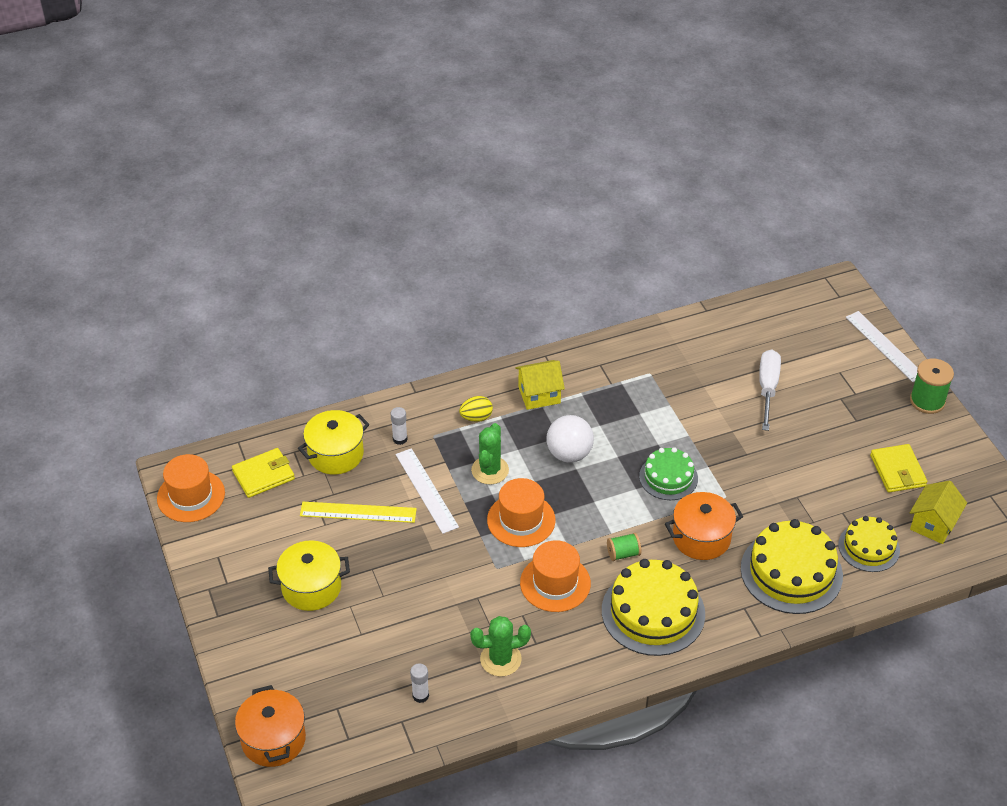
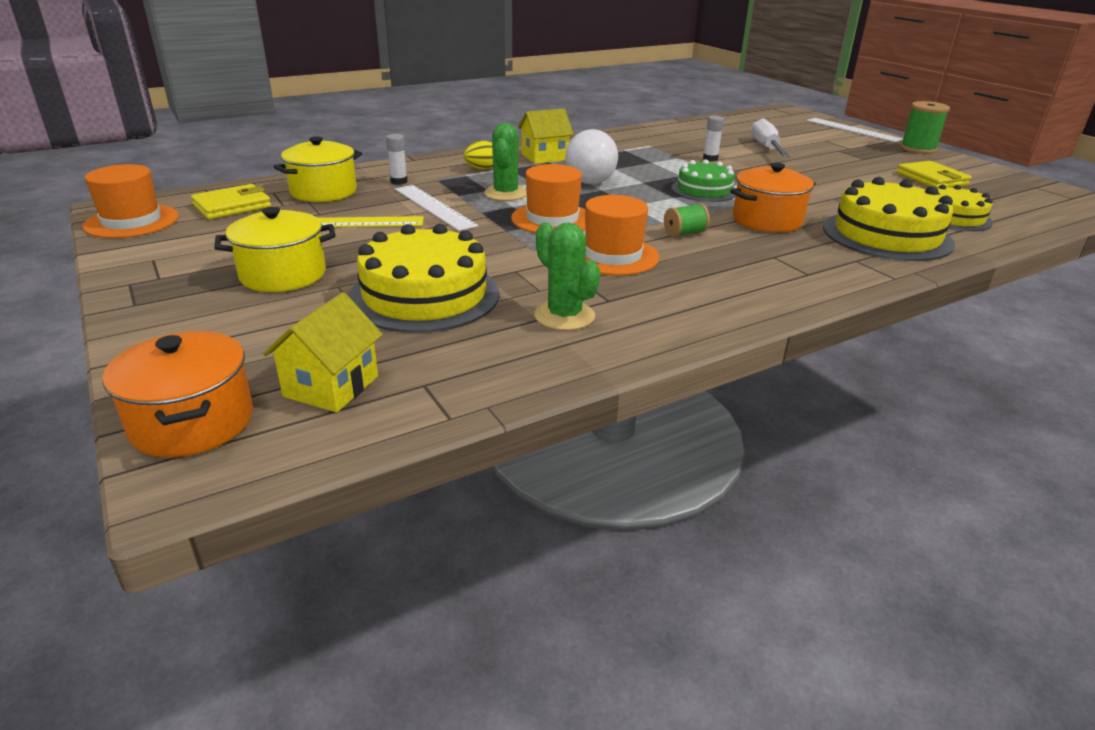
camera: 10 degrees left, 15 degrees down
(420, 695) = (451, 356): white glue stick -> white glue stick (710, 159)
(500, 659) = (564, 316): green cactus -> green cactus turned 75 degrees clockwise
(653, 612) = (748, 269): yellow cake -> yellow cake (424, 295)
(933, 524) = (1002, 203): yellow house -> yellow house (331, 386)

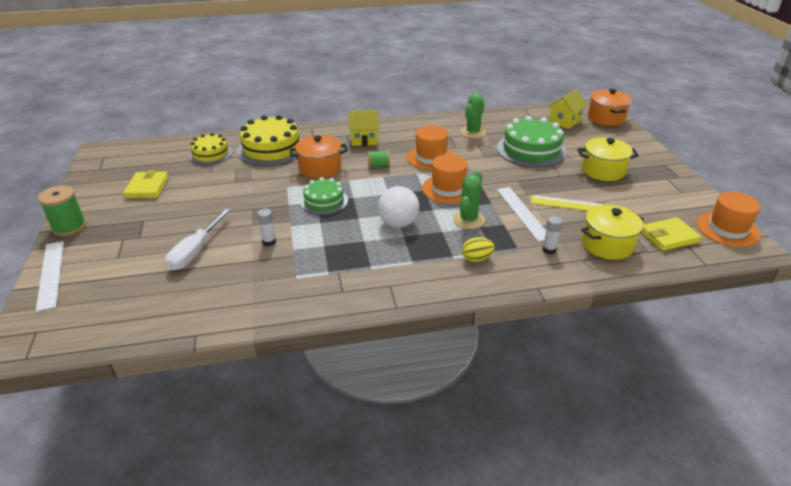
camera: 160 degrees left, 5 degrees up
(424, 295) = (531, 150): yellow cake -> green cake
(544, 157) = (412, 270): yellow house -> yellow house (364, 139)
(564, 316) = (472, 132): green cactus -> green cactus turned 45 degrees clockwise

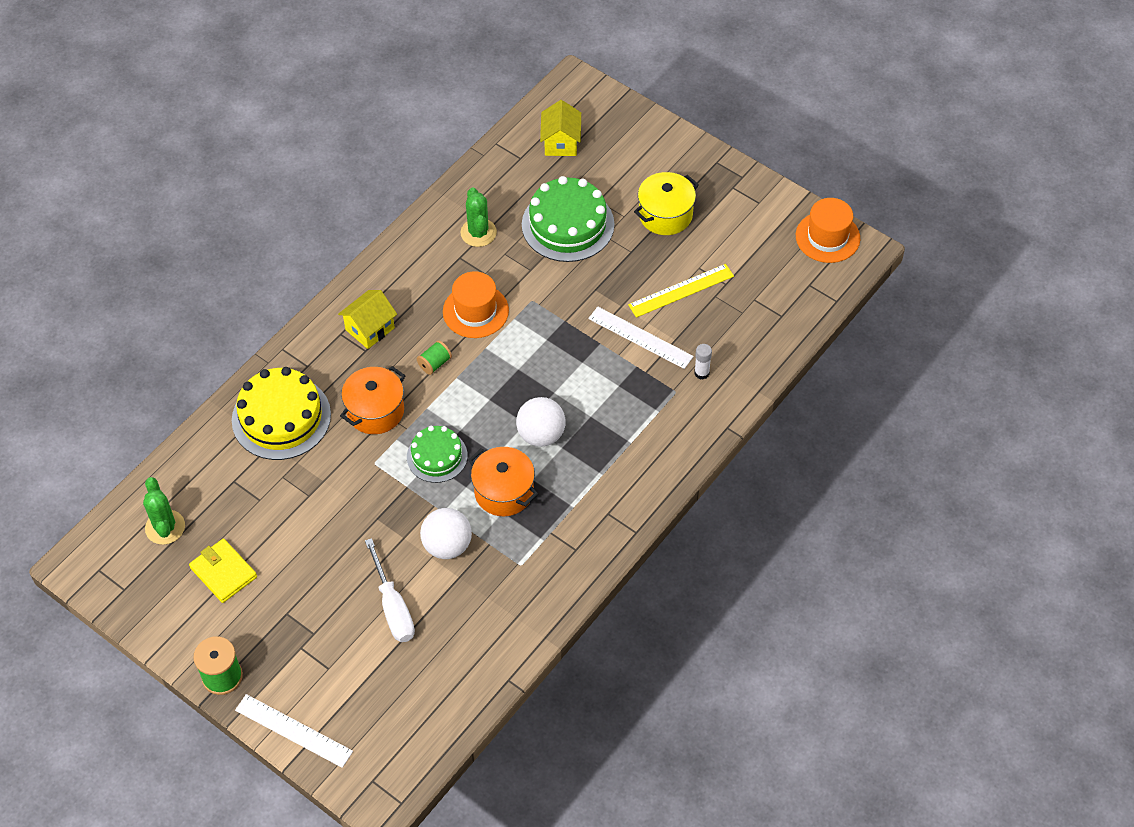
camera: 40 degrees left, 20 degrees up
(211, 154) = (221, 475): yellow cake -> none
(269, 242) = (447, 545): white glue stick -> white ball
(448, 189) = (540, 351): orange hat -> none
(468, 220) = (600, 383): green cactus -> green cactus (165, 527)
(476, 259) = (651, 429): yellow egg -> none
(606, 118) = (600, 105): orange pot -> orange pot (504, 492)
(607, 245) = (744, 331): yellow pot -> none
(668, 237) = (786, 283): yellow wallet -> none

